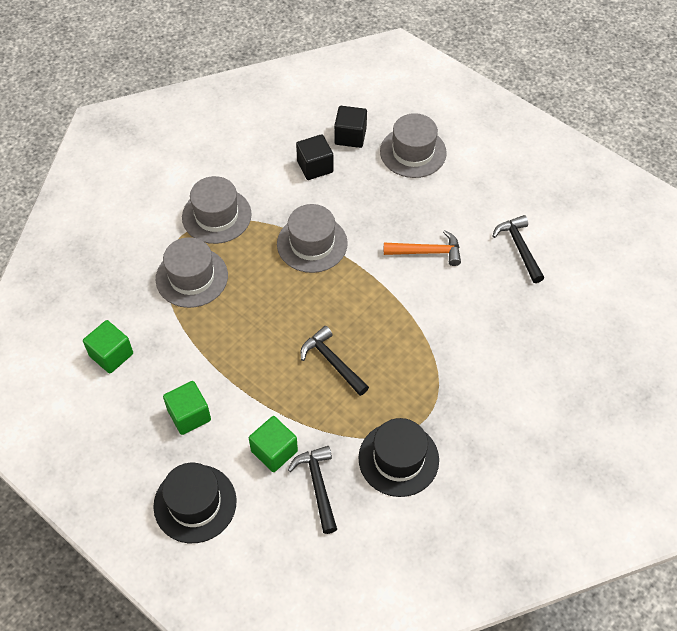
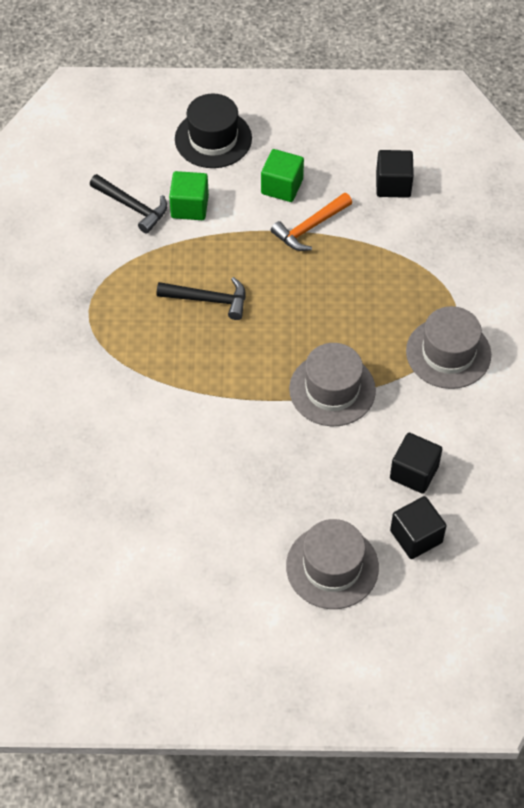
camera: 140 degrees right, 0 degrees up
(111, 355) = (393, 185): green cube -> black cube
(191, 277) = (403, 284): grey hat -> none
(398, 459) = (85, 265): black hat -> none
(427, 252) = (215, 459): orange hammer -> orange hammer (310, 227)
(519, 248) = (126, 530): black hammer -> none

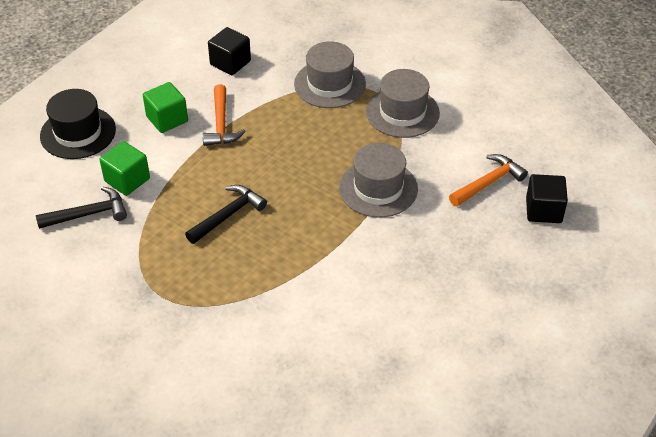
camera: 55 degrees left, 10 degrees down
(332, 567) = (535, 270): grey hat -> grey hat (329, 84)
(414, 472) = (488, 183): black cube -> orange hammer

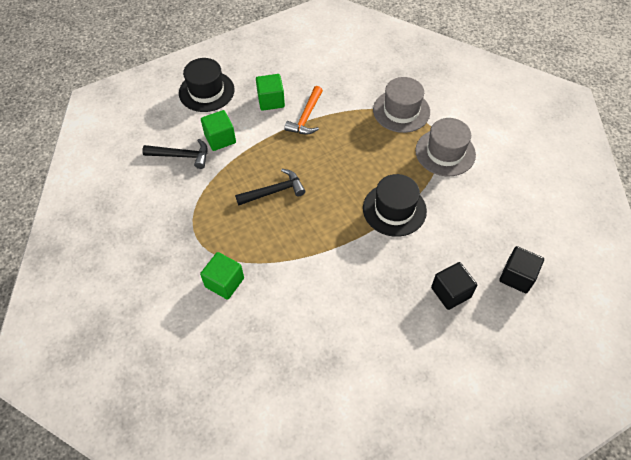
camera: 25 degrees right, 10 degrees up
(224, 330) = (224, 282): none -> green cube
(230, 63) = (337, 71): black cube -> black cube (450, 292)
(378, 188) = (394, 209): grey hat -> black hat
(488, 183) = (483, 236): orange hammer -> none

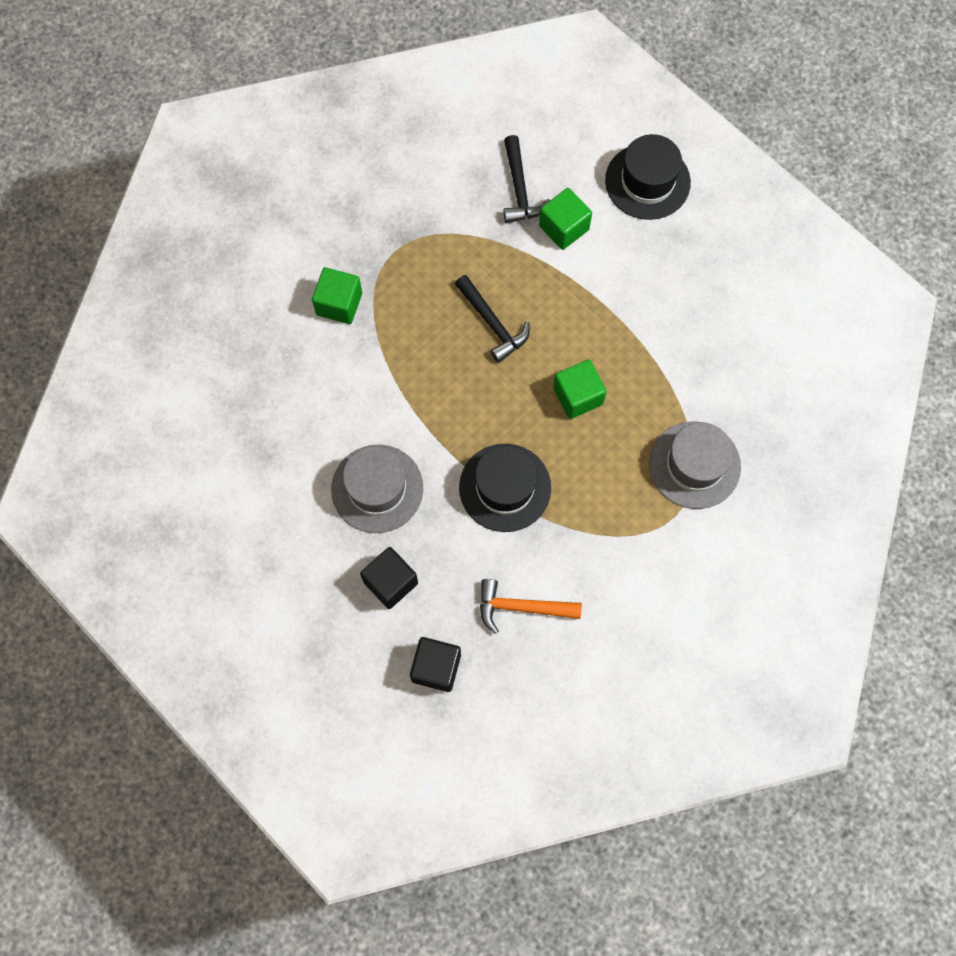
camera: 75 degrees right, 15 degrees up
(271, 101) = (656, 274): green cube -> green cube (578, 396)
(306, 117) = (640, 331): orange hammer -> orange hammer (522, 607)
(445, 152) = (629, 542): grey hat -> grey hat (377, 488)

